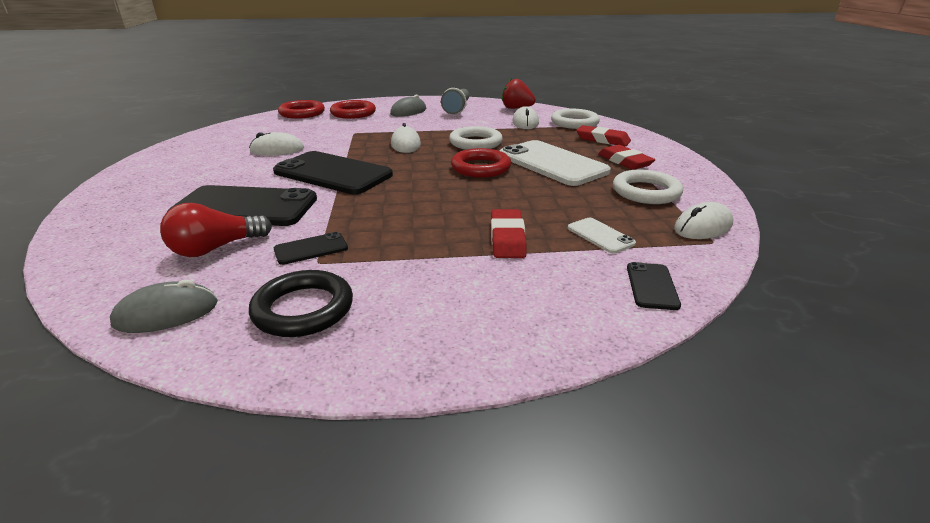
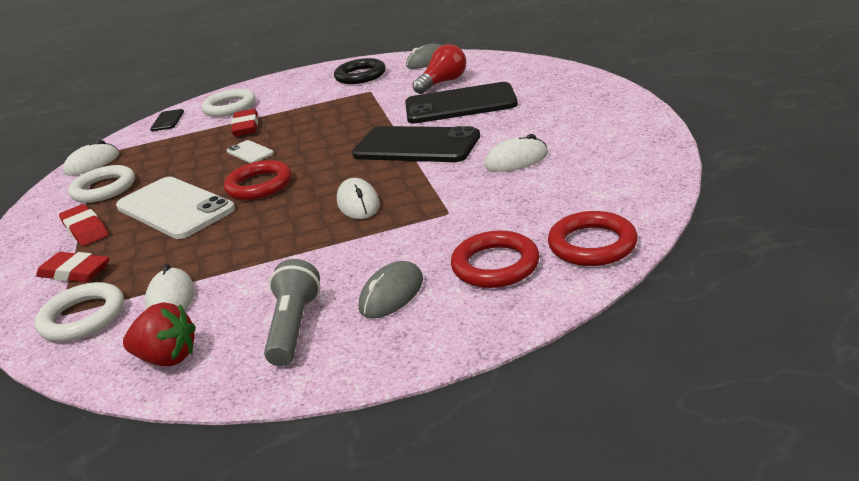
camera: 175 degrees right, 0 degrees up
(311, 249) = (380, 95): black phone -> none
(475, 143) = (262, 227): white ring -> white ring (230, 107)
(600, 235) = (177, 141): white phone -> white phone (250, 152)

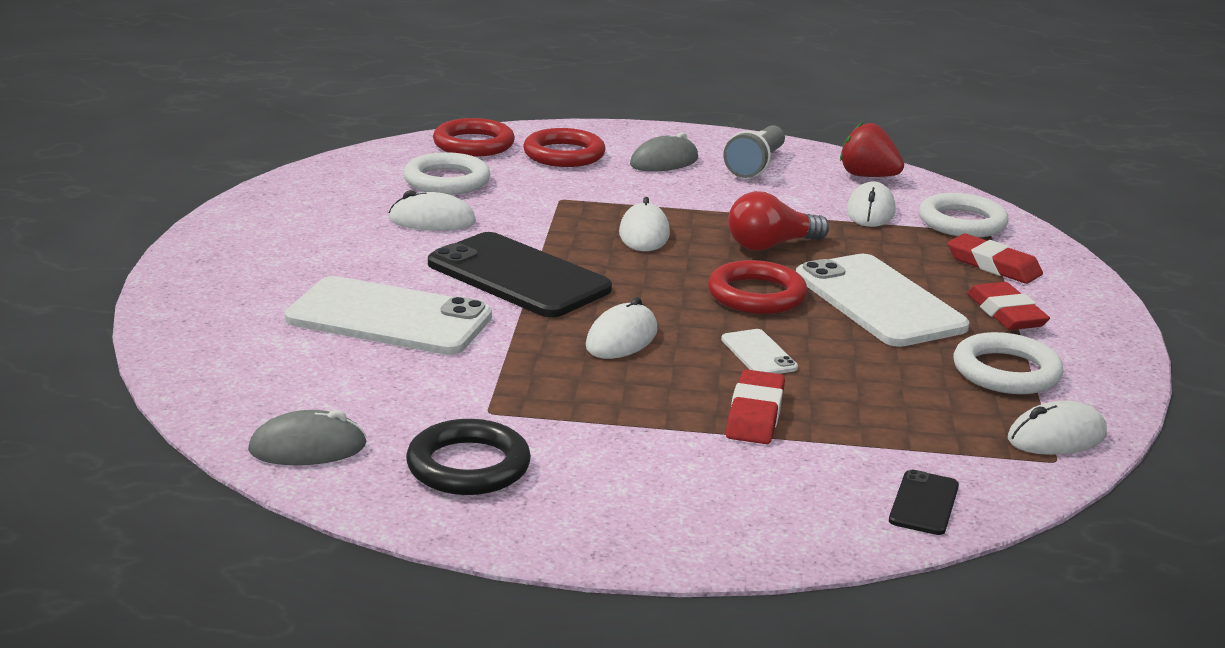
camera: 165 degrees left, 5 degrees down
(230, 107) = (780, 488): white ring -> white ring (447, 181)
(329, 135) = (621, 339): none -> white mouse
(443, 82) = (355, 374): red light bulb -> red light bulb (771, 245)
(460, 104) = (389, 318): black phone -> white phone

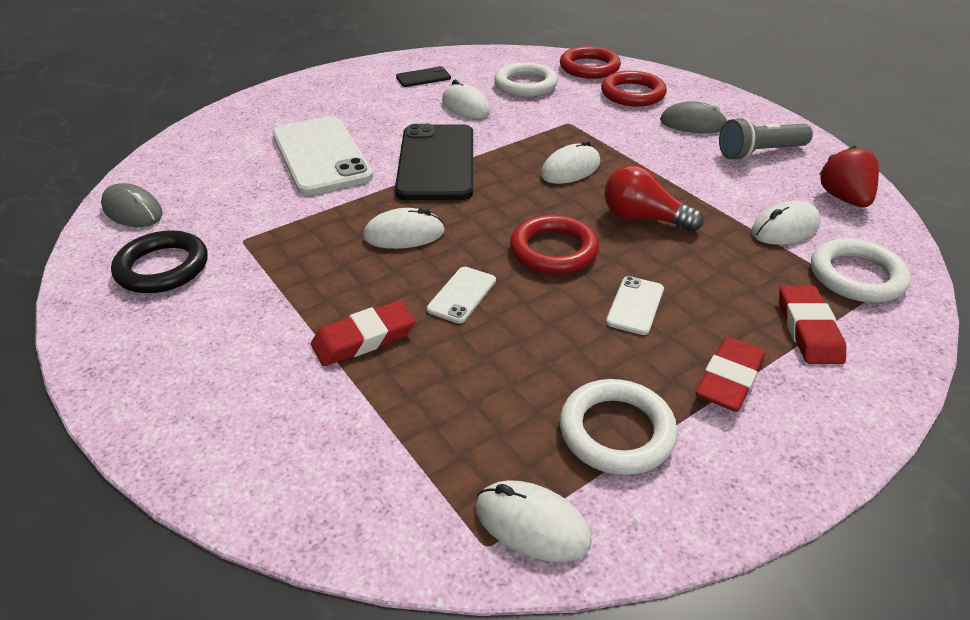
camera: 50 degrees right, 15 degrees up
(879, 302) = (635, 305): white phone -> white phone, size x0.45
(924, 503) = (312, 495): black phone -> black phone (423, 77)

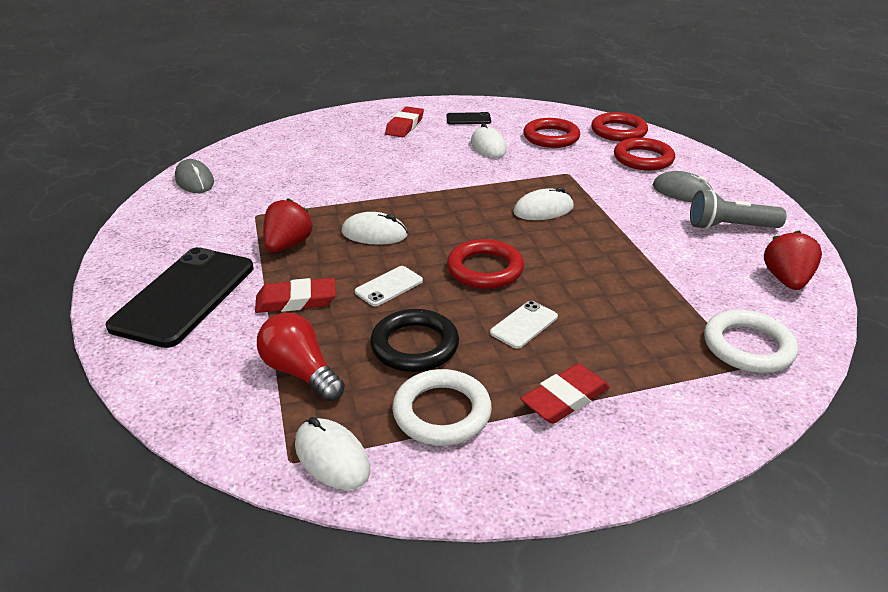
camera: 20 degrees right, 5 degrees down
(162, 267) = (190, 223): black ring -> black ring (414, 345)
(309, 270) = (288, 245): none -> red strawberry
(321, 155) = (350, 165): white phone -> none
(436, 163) = (435, 186): black phone -> black phone (184, 296)
(525, 85) = (551, 137): white ring -> red ring
(643, 218) = (580, 260): red light bulb -> red light bulb (301, 372)
(785, 228) = (707, 293): white mouse -> none
(808, 329) = (667, 378): red eraser -> red eraser (405, 126)

